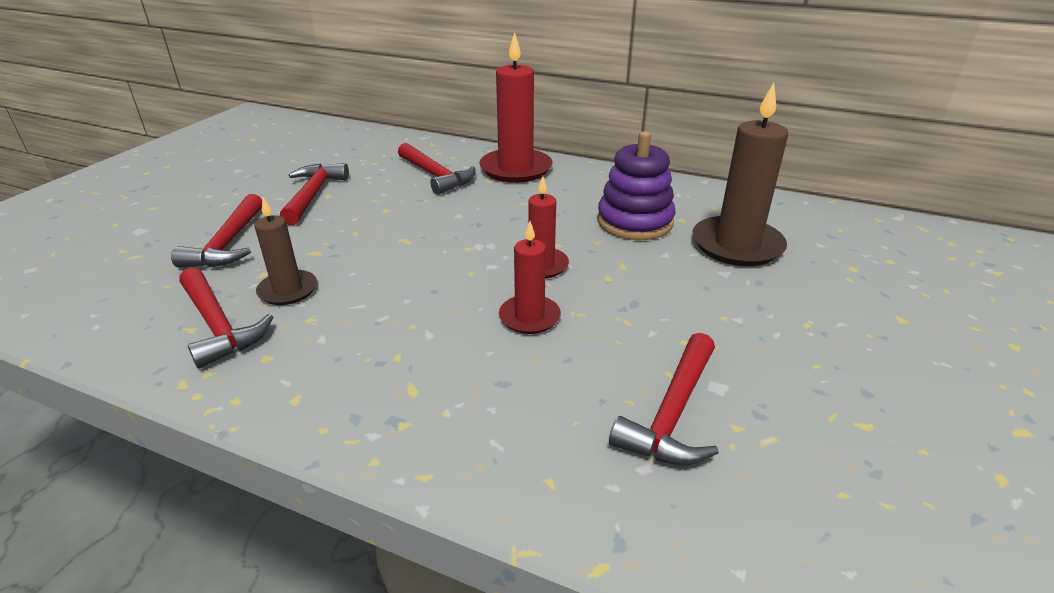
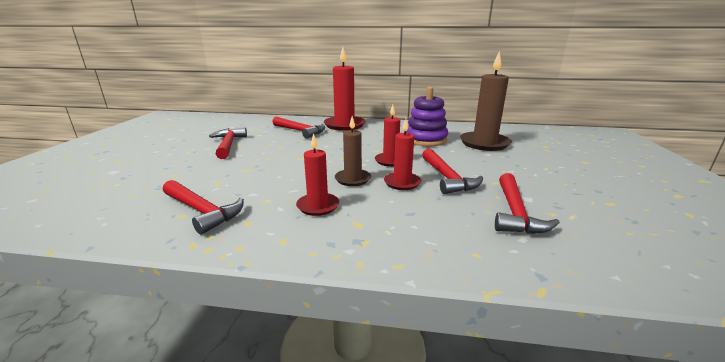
camera: 15 degrees left, 10 degrees down
(228, 243) = (184, 171): red hammer -> red hammer (447, 178)
(288, 290) = (241, 188): brown candle -> brown candle (353, 179)
(375, 344) = (318, 206): none -> red candle

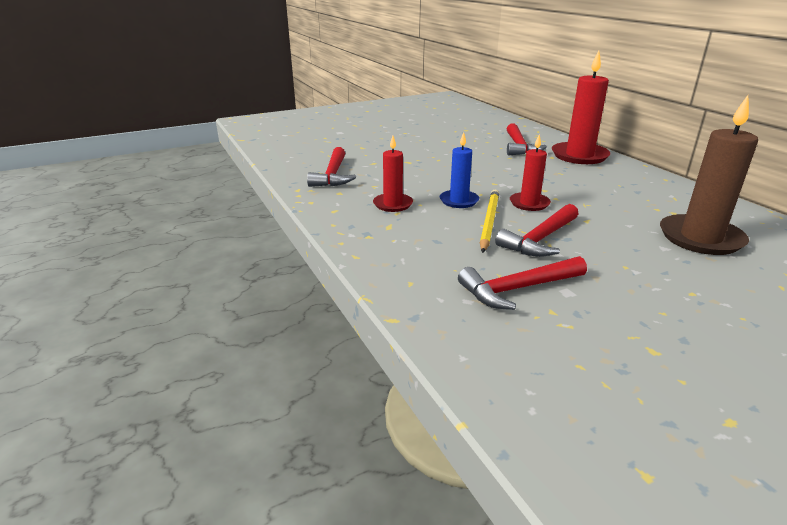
camera: 55 degrees right, 5 degrees up
(228, 145) = (436, 138): red hammer -> none
(353, 179) = (459, 201): brown candle -> blue candle
(402, 183) = (489, 222): red candle -> yellow pencil
(425, 139) = (631, 203): purple stacking toy -> none

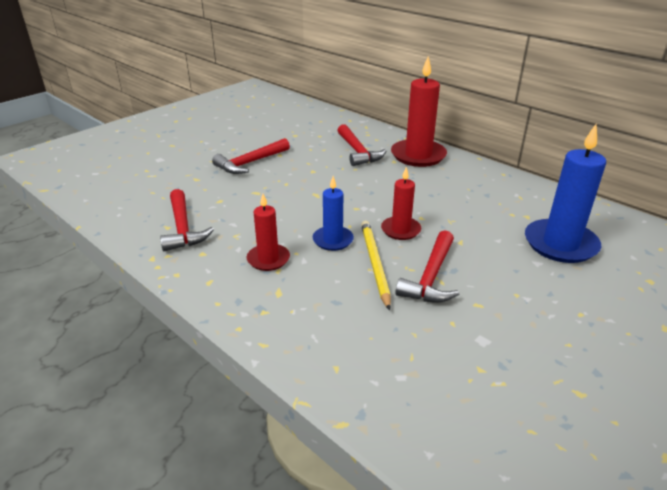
camera: 20 degrees left, 5 degrees up
(518, 289) = (440, 348): red hammer -> red hammer (250, 163)
(700, 238) = (560, 244): brown candle -> blue candle

